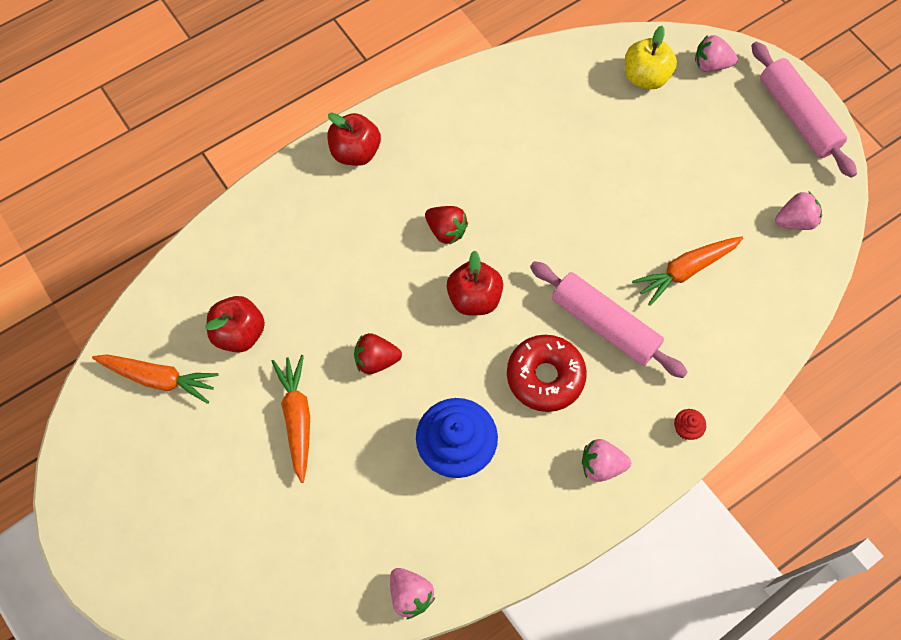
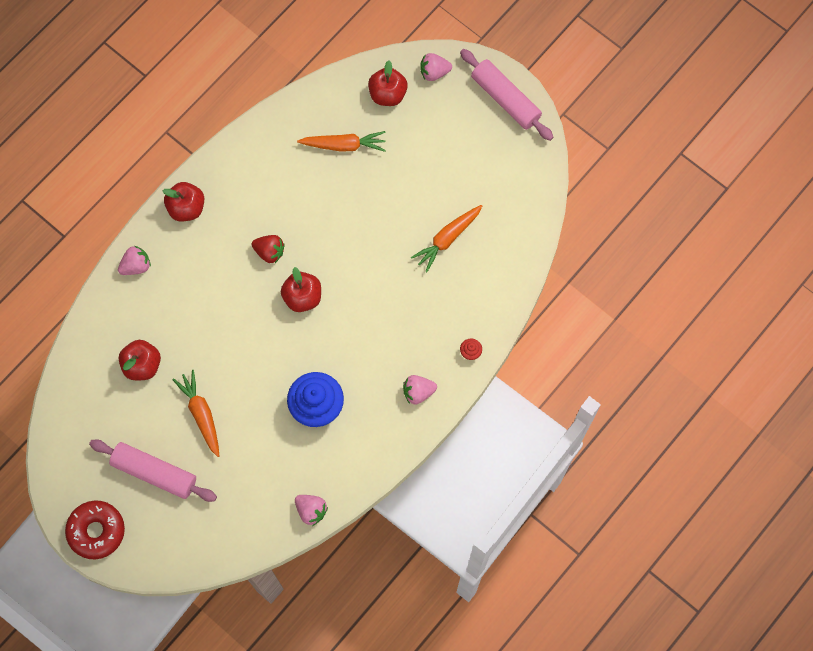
camera: 15 degrees left, 5 degrees up
(159, 378) = (95, 412): orange carrot -> orange carrot (344, 145)
(376, 360) = (245, 359): red strawberry -> none
(545, 376) = (366, 341): red donut -> red donut (96, 531)
(604, 325) = (399, 293): pink rolling pin -> pink rolling pin (154, 473)
(645, 77) = (387, 94): yellow apple -> red apple
(795, 221) = (517, 182): pink strawberry -> pink strawberry (136, 266)

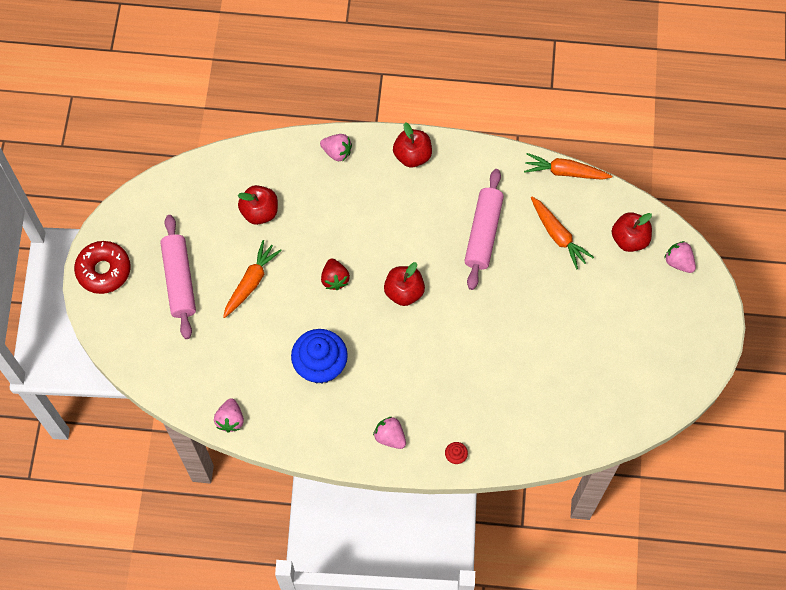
camera: 55 degrees right, 5 degrees down
(269, 252) = (423, 241): red strawberry -> red strawberry (335, 279)
(447, 239) = (540, 371): orange carrot -> orange carrot (565, 172)
(505, 99) = (701, 335): pink rolling pin -> pink rolling pin (483, 233)

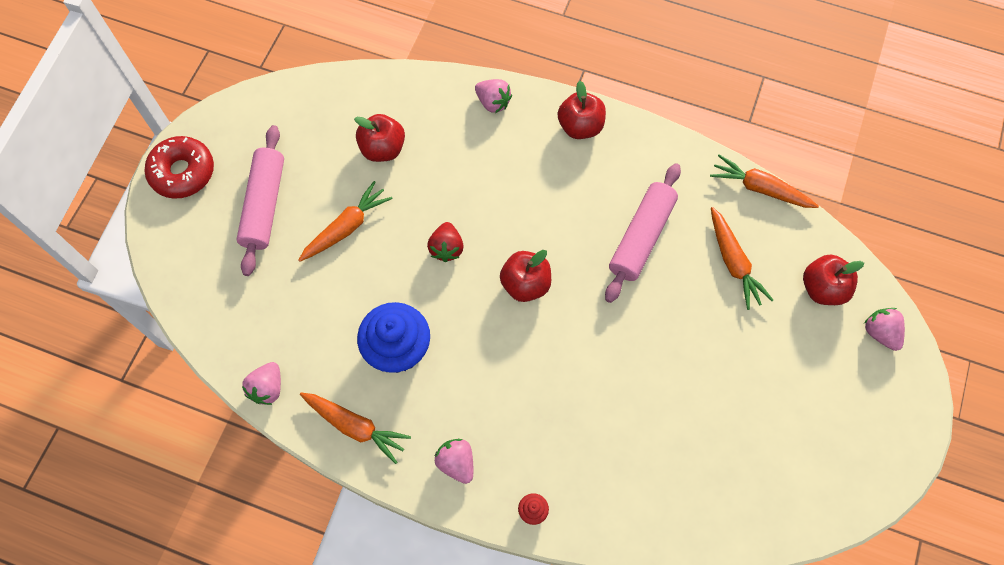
camera: 15 degrees right, 0 degrees up
(306, 430) = (355, 426): none -> orange carrot

